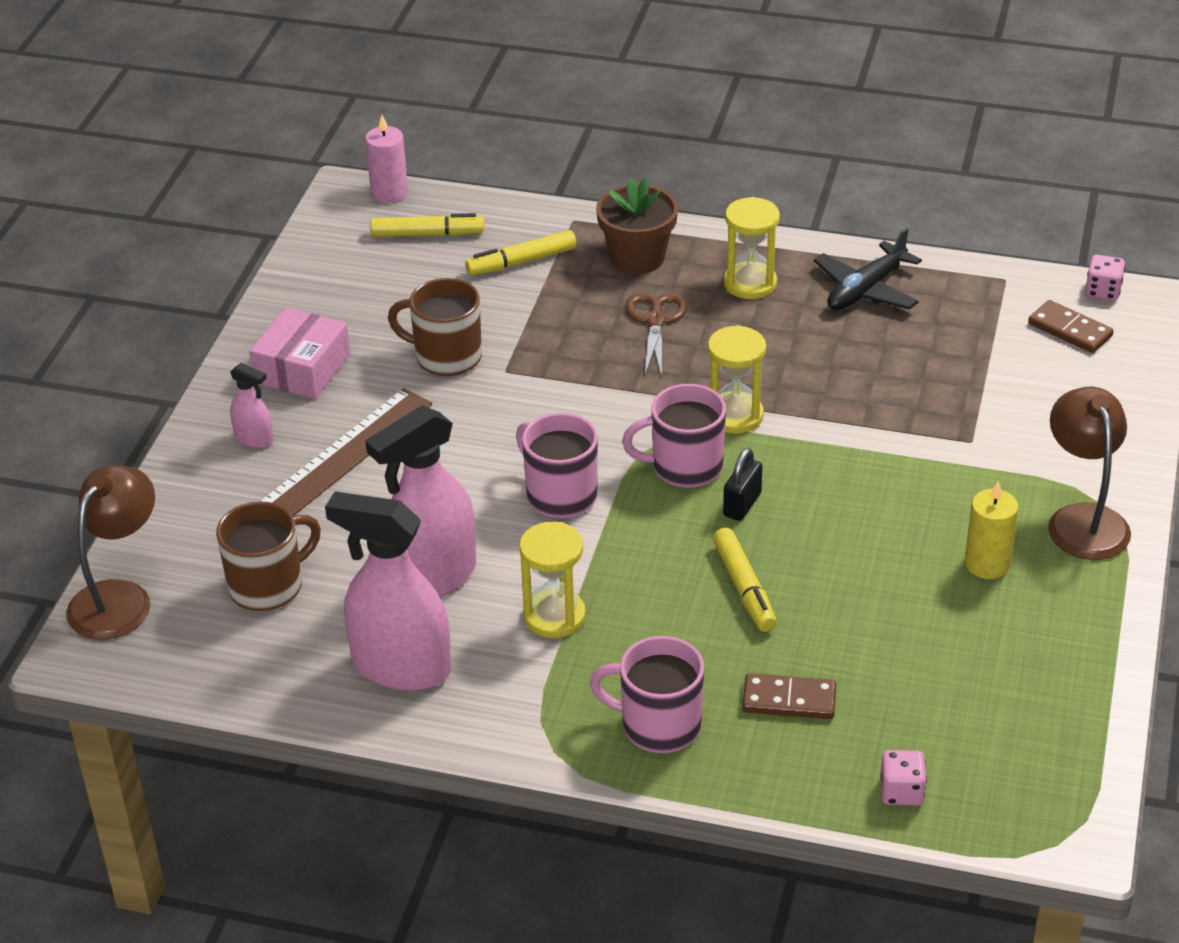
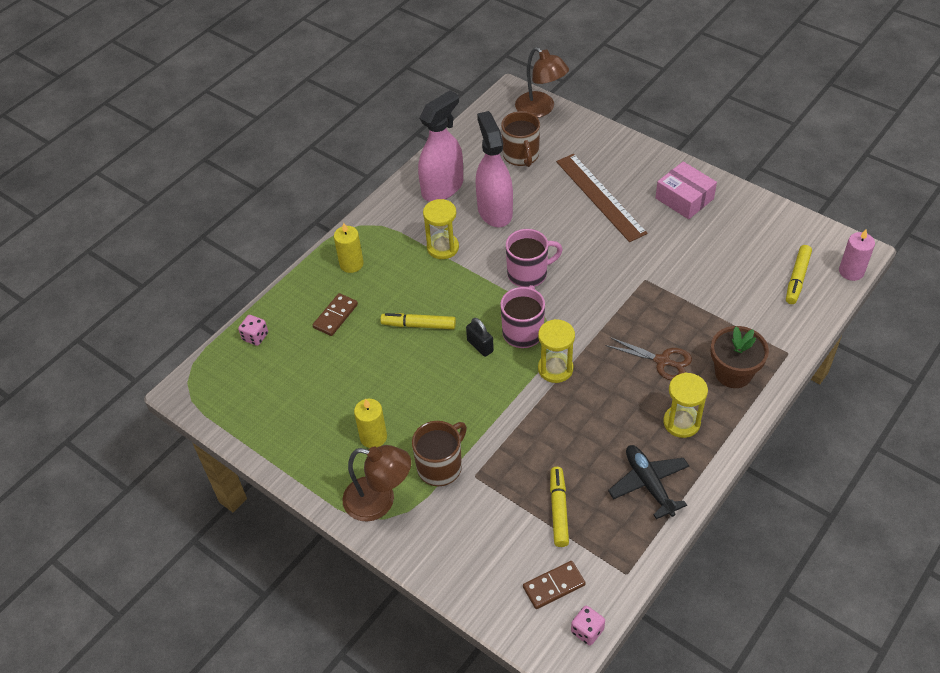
camera: 115 degrees right, 10 degrees up
(254, 439) = (633, 170): pink spray bottle -> none
(446, 357) = (669, 258): brown mug -> brown mug (440, 466)
(521, 262) = (750, 315): yellow marker -> yellow marker (558, 510)
(658, 725) = (351, 264): pink mug -> yellow candle

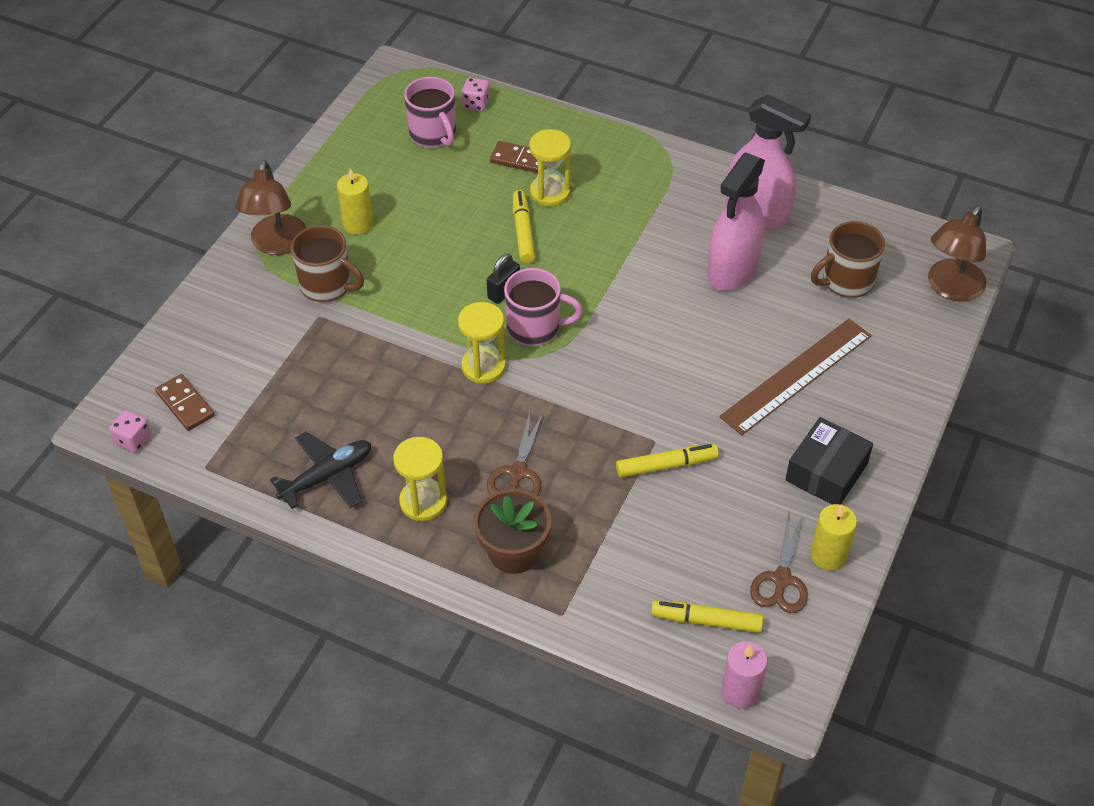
camera: 75 degrees right, 0 degrees up
(351, 264) = (602, 156): yellow candle -> yellow candle (828, 555)
(443, 247) = (653, 231): yellow hourglass -> yellow hourglass (550, 192)
(494, 211) = (732, 270): pink spray bottle -> pink spray bottle turned 150 degrees clockwise
(528, 273) = (632, 319): pink mug -> pink mug (433, 135)
(558, 510) = (282, 396): yellow marker -> yellow marker (666, 465)
(684, 198) = (826, 472): pink box -> black box
(767, 236) = (781, 579): none -> brown scissors

